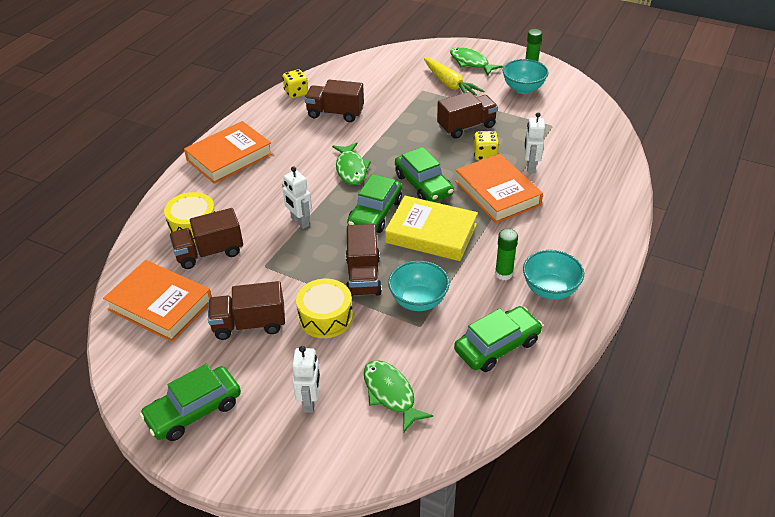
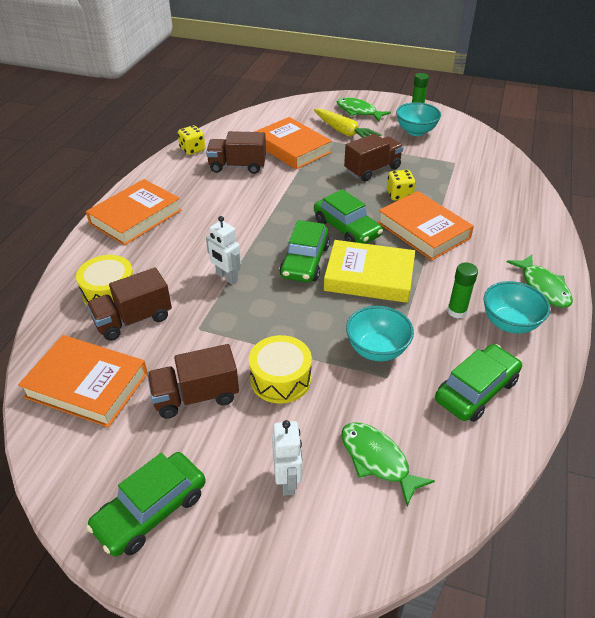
camera: 10 degrees left, 0 degrees up
(351, 169) = (268, 219): green fish -> green fish (543, 287)
(363, 276) = (310, 329): brown truck -> none
(393, 98) = (292, 148): none -> orange book
(530, 167) = (447, 202): white robot -> none

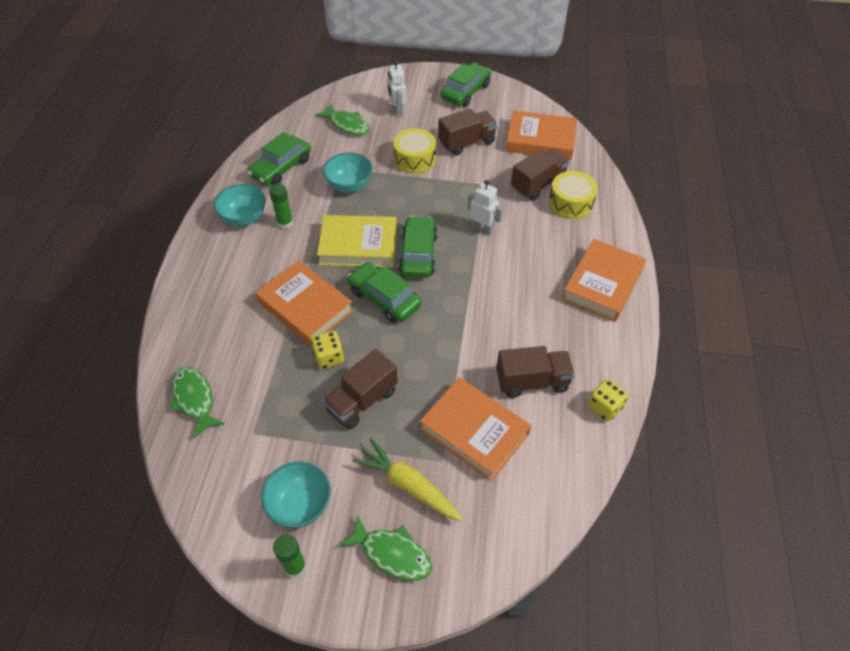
camera: 170 degrees right, 10 degrees up
(543, 287) = (204, 255): green fish -> green fish (194, 399)

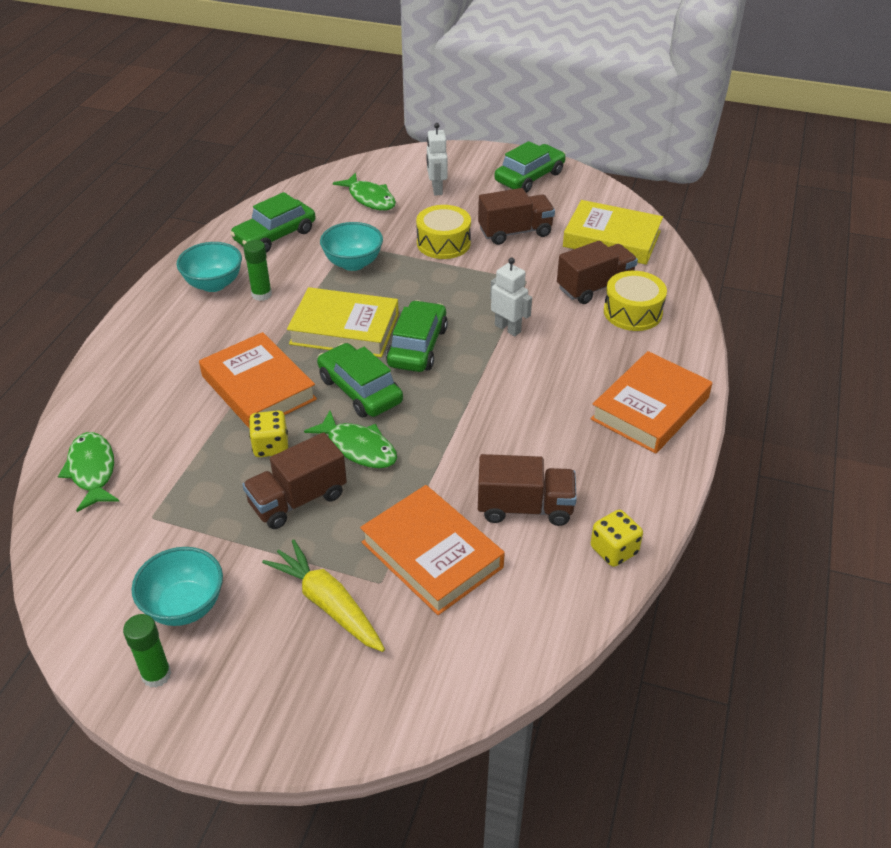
camera: 10 degrees right, 10 degrees down
(392, 553) = (284, 679): green fish -> green fish (358, 448)
(540, 140) = (612, 239): orange book -> yellow book

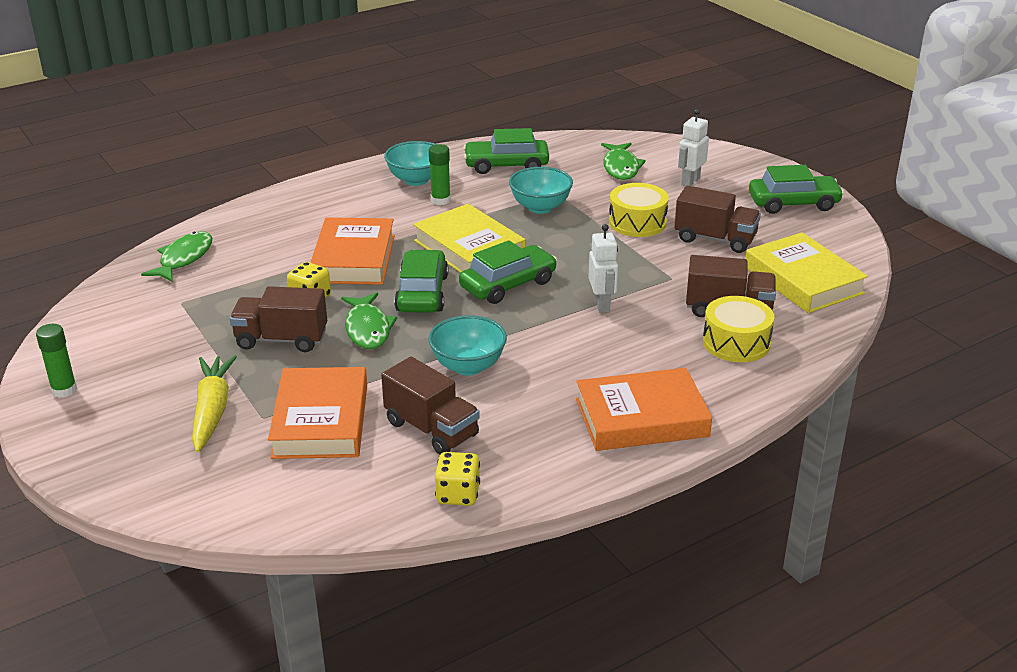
camera: 40 degrees right, 10 degrees down
(184, 606) = (130, 362): turquoise bowl -> turquoise bowl (468, 366)

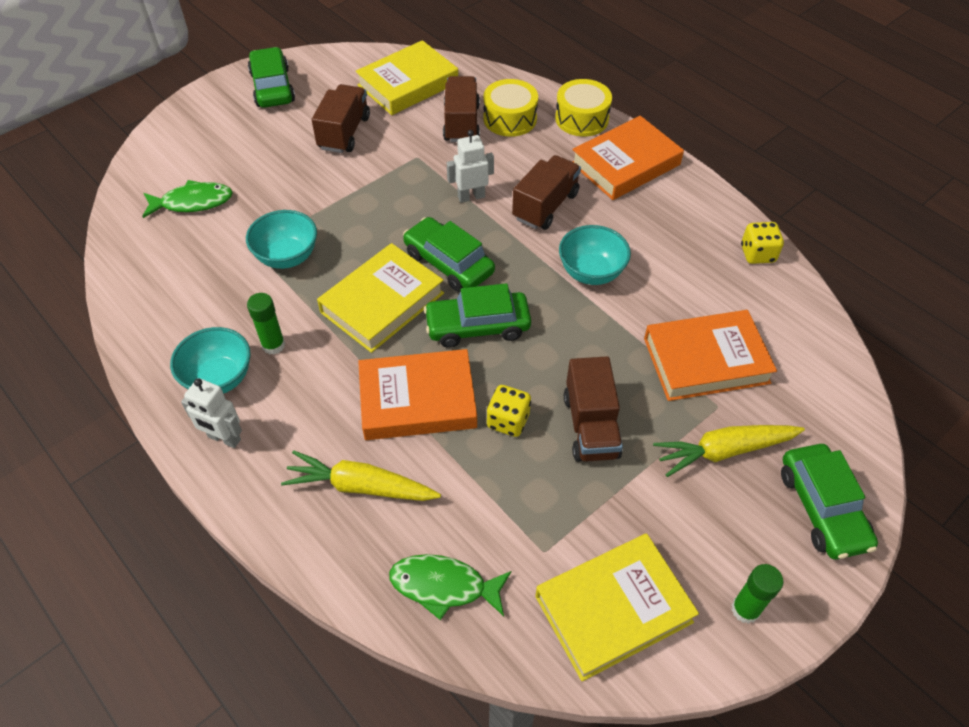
camera: 100 degrees left, 20 degrees up
(113, 327) = (613, 609): none -> yellow book
(286, 231) = (361, 486): none -> yellow carrot
(368, 329) = (552, 357): green fish -> none
(431, 429) = (687, 282): brown truck -> brown truck (545, 206)
(506, 165) = (182, 298): green car -> green car (822, 508)
(637, 222) = (316, 183): yellow drum -> yellow drum (582, 118)
(641, 418) = (625, 164): orange book -> orange book turned 75 degrees clockwise
(690, 181) = (227, 151): white robot -> white robot (224, 438)

